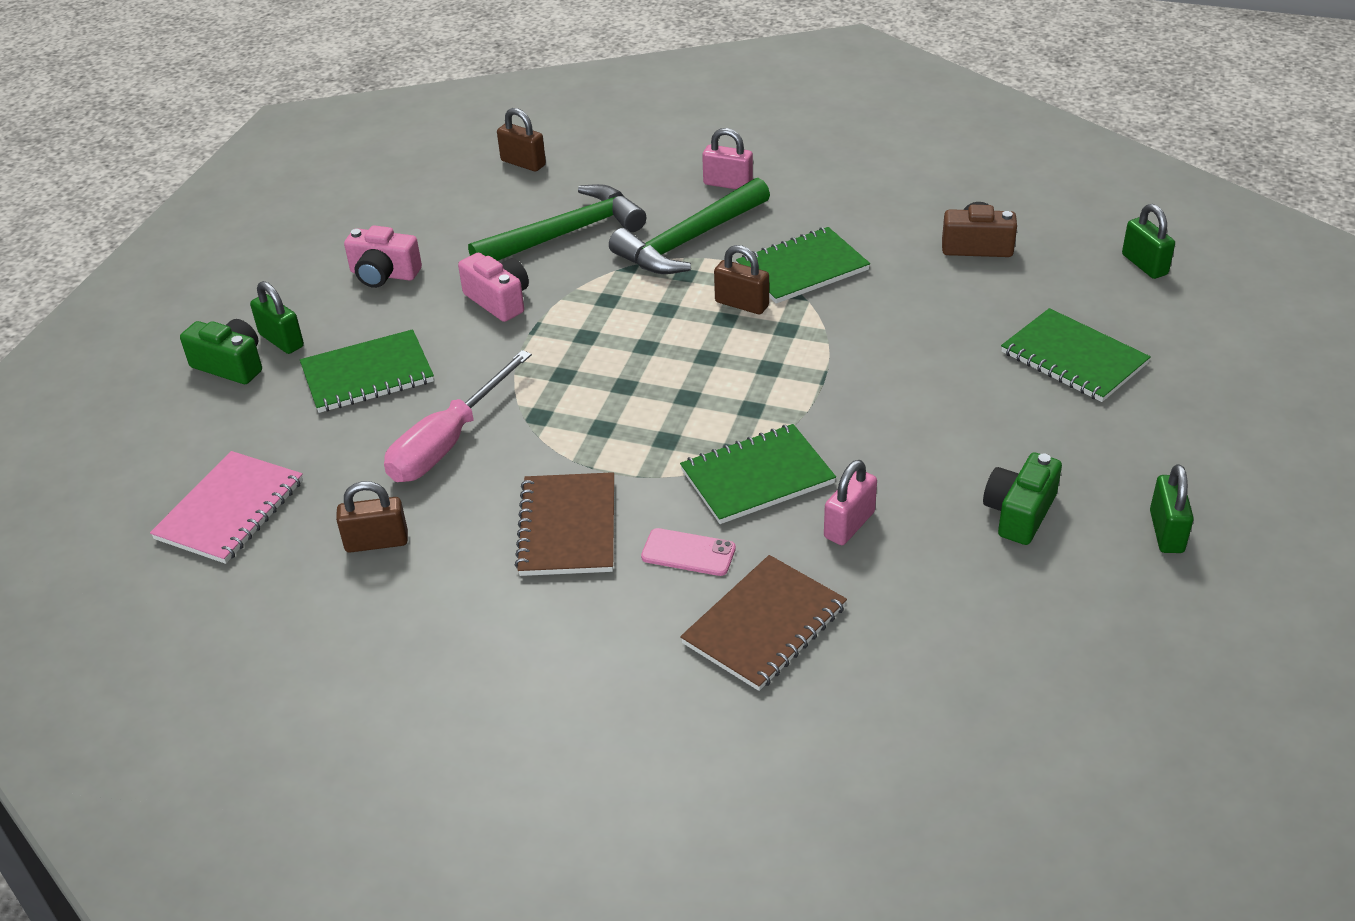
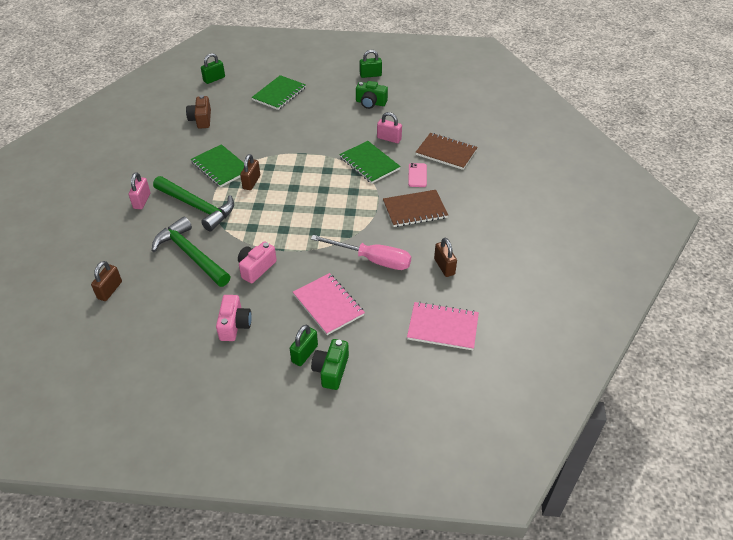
camera: 105 degrees left, 5 degrees up
(367, 374) = (328, 305): green notebook -> pink notebook

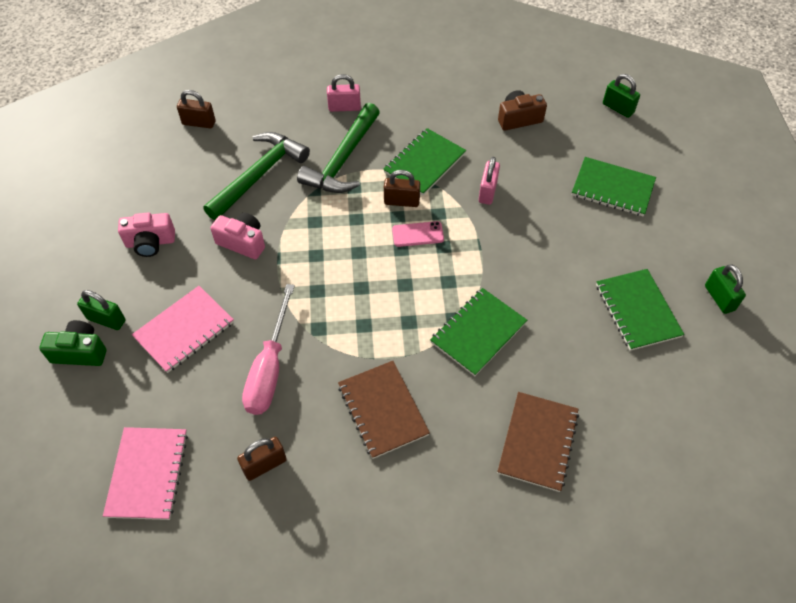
camera: 80 degrees right, 10 degrees up
(370, 103) = (637, 310): green camera -> green notebook
(389, 138) = (549, 351): pink padlock -> pink padlock (487, 192)
(417, 175) = (466, 404): pink phone -> pink phone (417, 234)

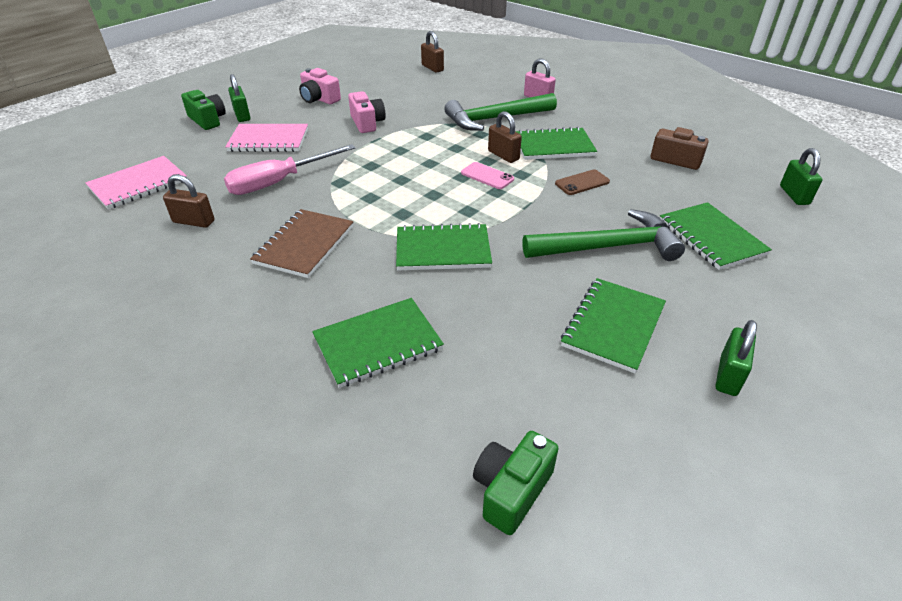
camera: 45 degrees right, 15 degrees down
(259, 175) = (428, 102): green hammer -> green hammer (607, 247)
(487, 192) = (582, 183): pink padlock -> brown phone
(538, 442) = (378, 343): brown notebook -> green notebook
(706, 464) = (511, 490): none -> green camera

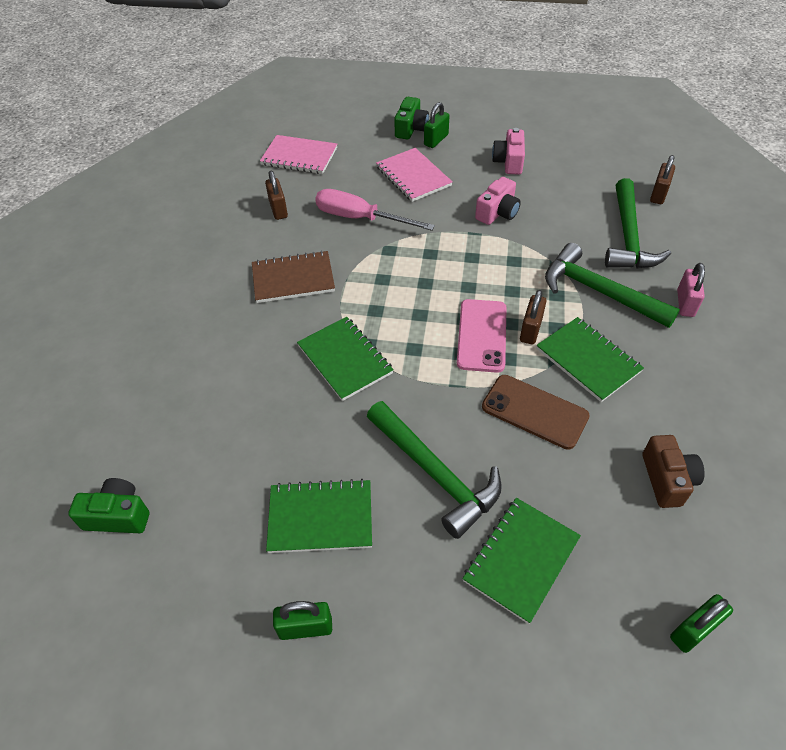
camera: 60 degrees right, 10 degrees up
(378, 343) = (213, 378): green notebook -> none
(457, 91) = (628, 237): none -> green hammer
(487, 176) = (482, 335): pink phone -> pink phone, size x1.64
(582, 183) = (534, 411): brown phone -> brown phone, size x1.64

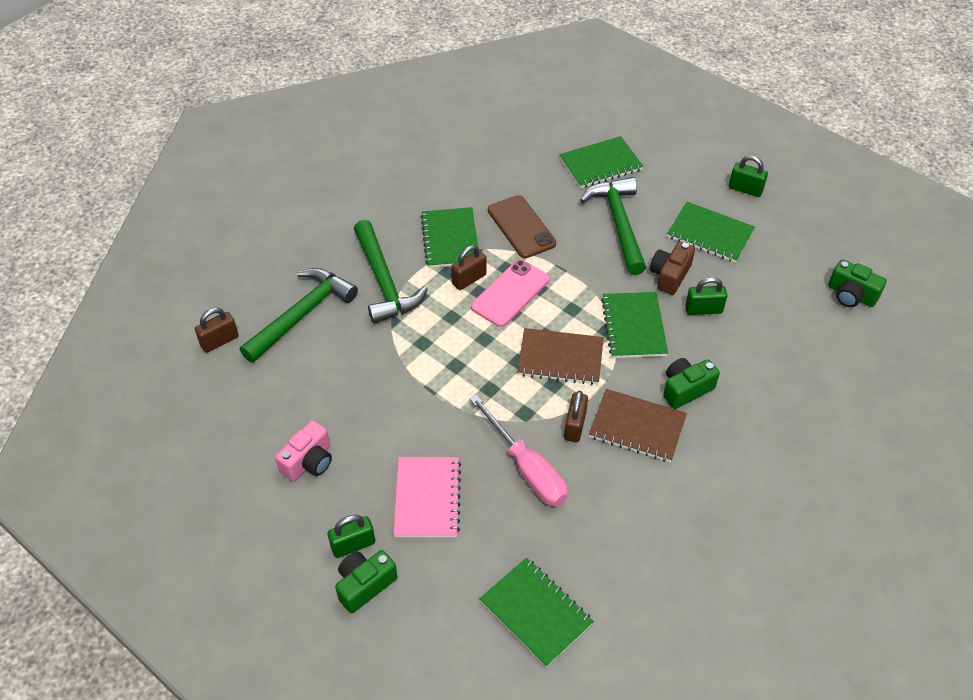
camera: 150 degrees left, 0 degrees up
(266, 326) = (686, 389): none -> green camera
(278, 209) = (607, 530): brown padlock -> brown padlock (575, 426)
(299, 156) = (536, 612): pink notebook -> green notebook
(392, 301) = (560, 358): none -> brown notebook
(497, 213) = (386, 401): pink camera -> none
(667, 479) = (478, 159): brown camera -> brown camera (670, 275)
(685, 303) = (332, 242): pink padlock -> none
(693, 630) = (537, 105): green padlock -> green padlock (703, 309)

